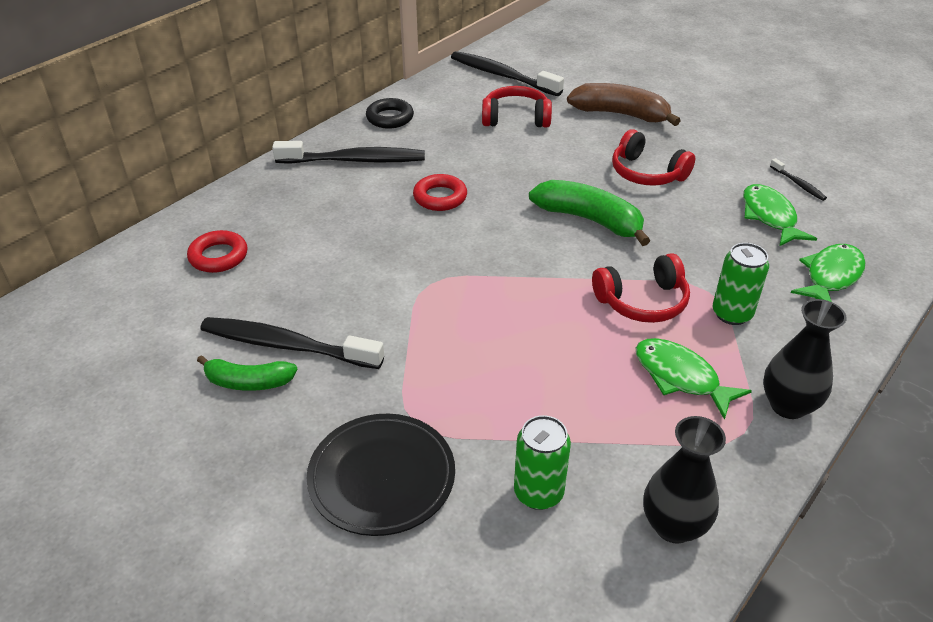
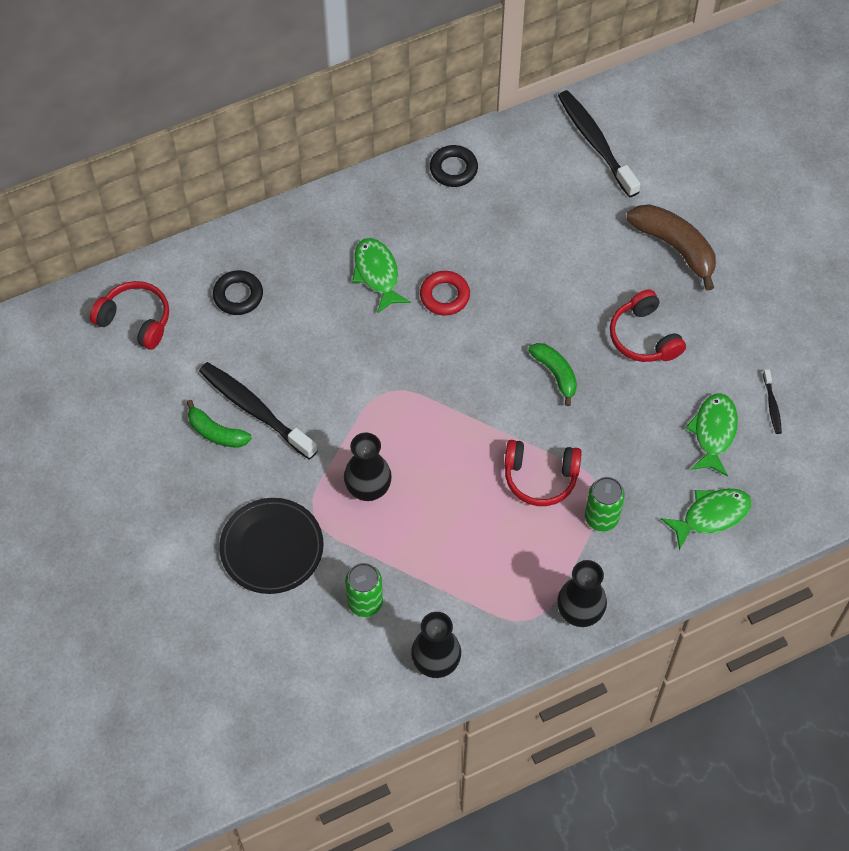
camera: 25 degrees right, 20 degrees up
(218, 256) = (238, 295): red ring -> black ring
(355, 160) = (394, 218): black toothbrush -> none
(465, 373) = (368, 488): none -> black vase
(516, 118) = (571, 214): red headphones -> red headphones (135, 320)
(590, 220) = (555, 374): green banana -> green banana, size x0.62
(680, 377) = (520, 556): green fish -> green fish (377, 274)

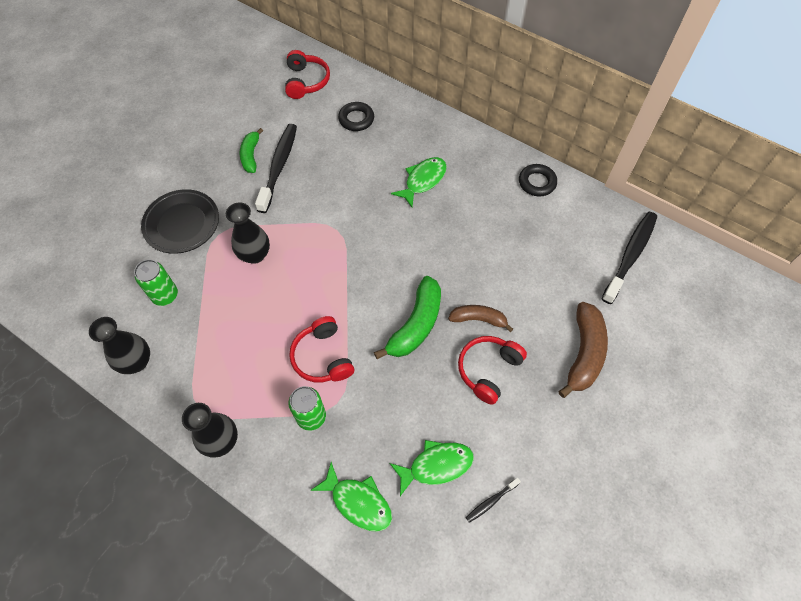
camera: 60 degrees right, 0 degrees up
(444, 296) = (433, 226): red ring -> none
(555, 374) = (416, 325): green banana -> green banana, size x1.60
(584, 315) = (478, 319): none -> brown banana

